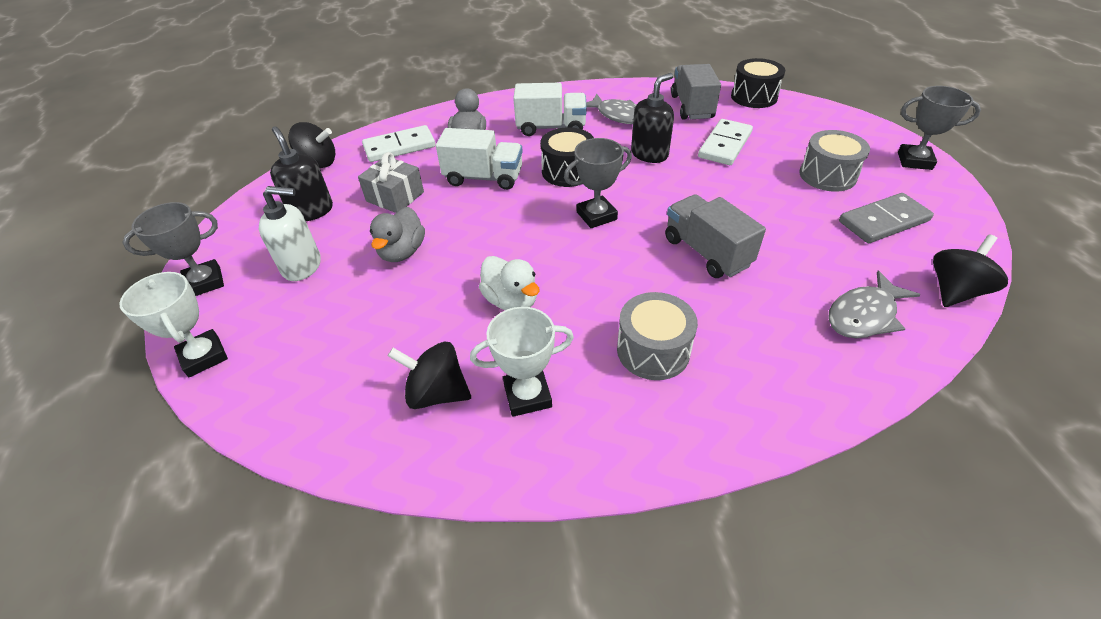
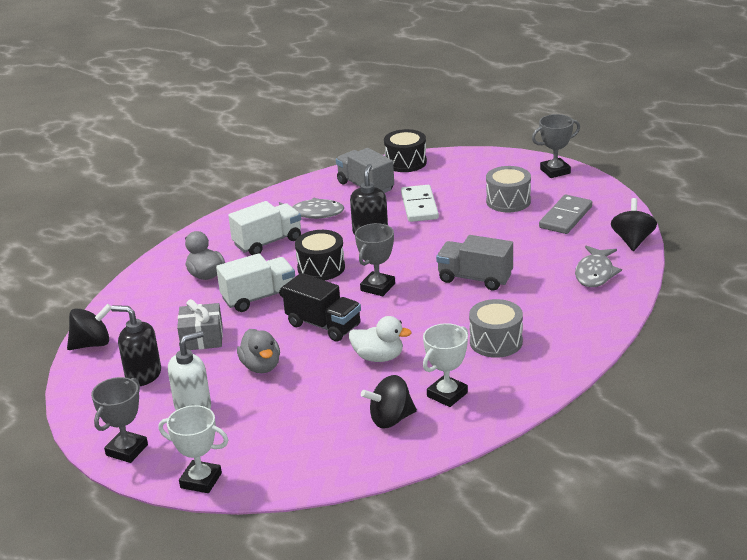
camera: 35 degrees left, 15 degrees down
(399, 147) = (151, 305): white domino -> none
(503, 234) = (324, 325): none -> black truck

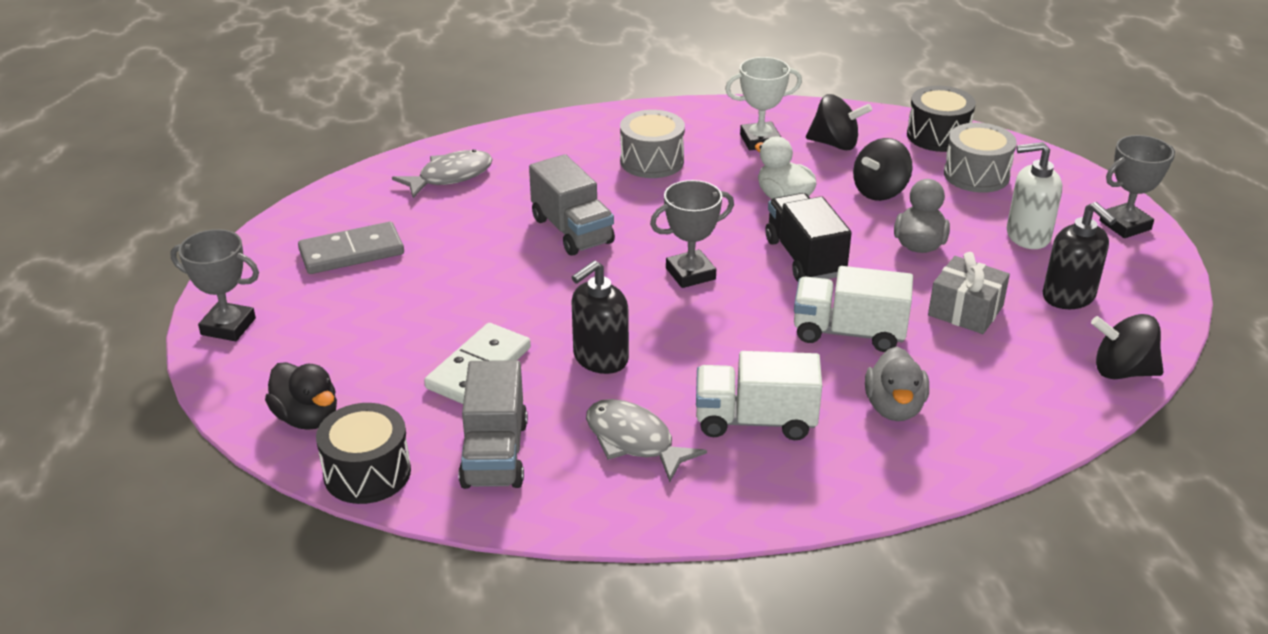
camera: 145 degrees left, 5 degrees up
(201, 480) = (1059, 170): white trophy -> none
(321, 268) = (726, 336): black drum -> black drum (938, 136)
(459, 164) = (307, 418): none -> black duck
(508, 201) = (366, 311): grey drum -> grey drum (976, 175)
(632, 241) = (348, 190): black spinning top -> black spinning top (880, 191)

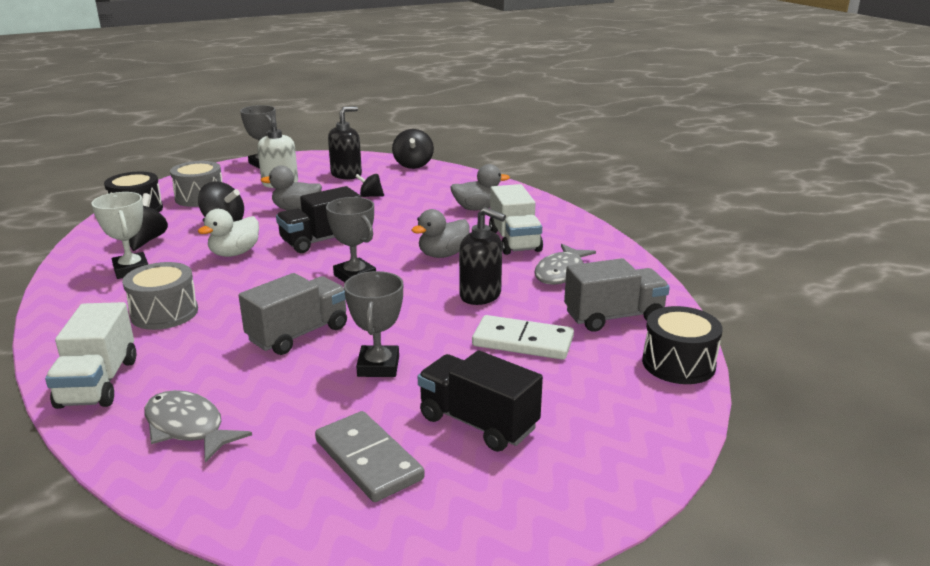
camera: 105 degrees left, 10 degrees down
(228, 326) = (547, 511): grey trophy -> grey trophy (378, 366)
(307, 418) = (644, 411): black duck -> none
(360, 313) = (478, 423): none -> black truck
(728, 347) = (443, 255): none -> grey duck
(848, 332) = (408, 223): white truck -> white truck (98, 383)
(965, 310) = (370, 196): grey gift -> black spinning top

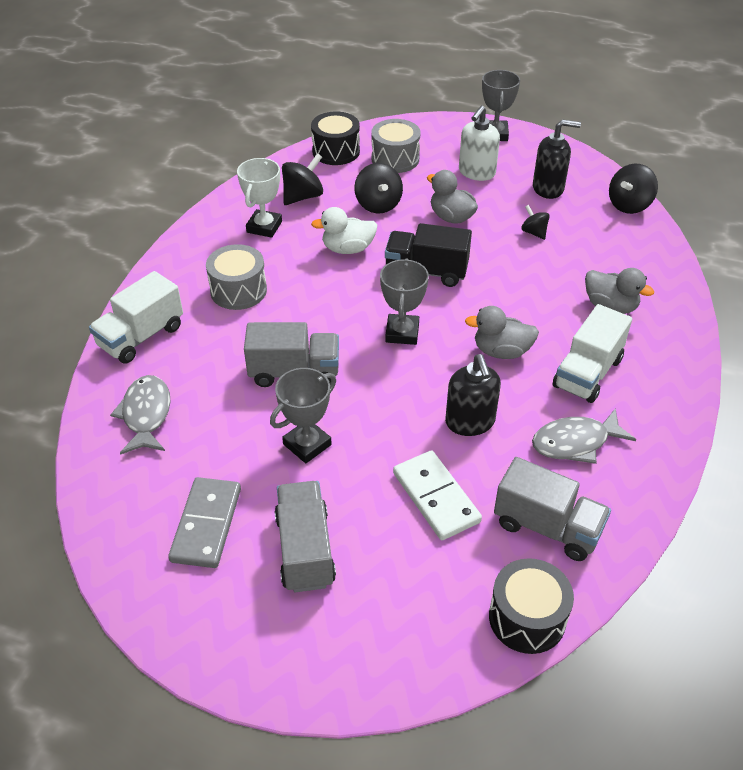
camera: 45 degrees right, 20 degrees up
(478, 423) = (305, 550): black truck -> grey truck

